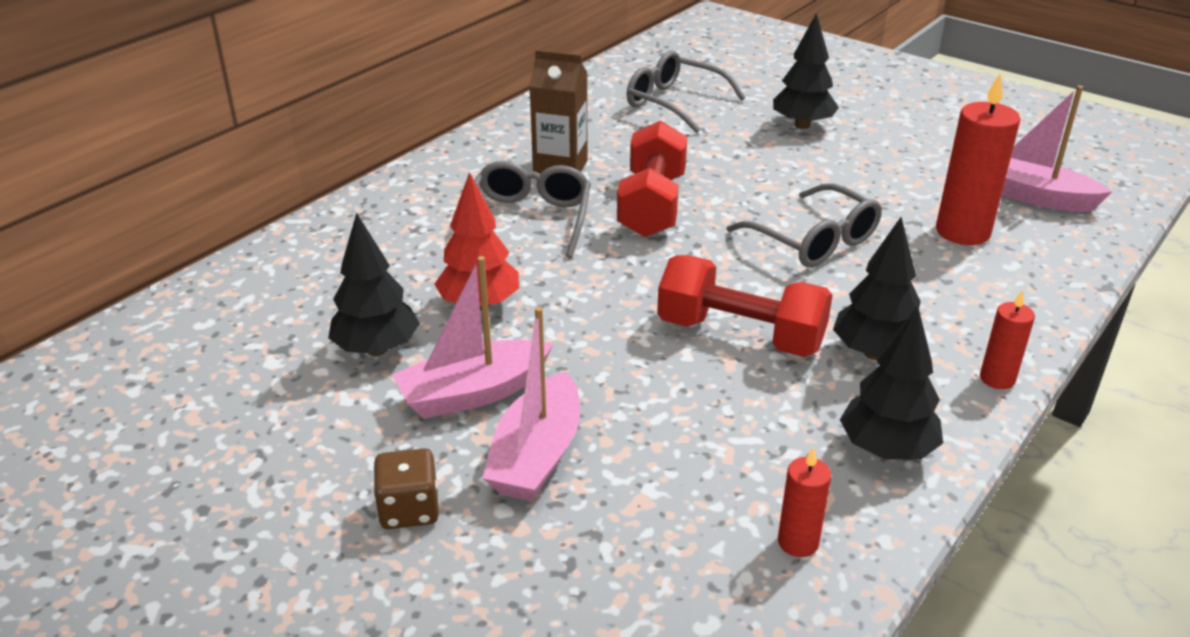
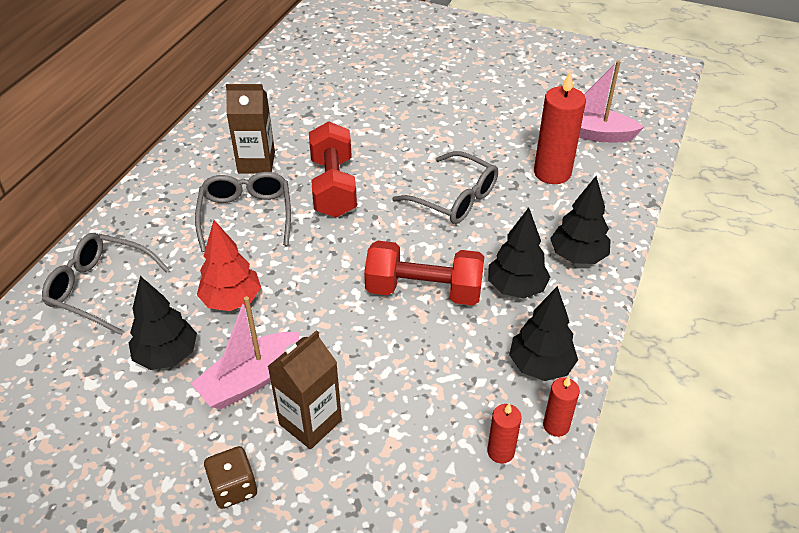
camera: 15 degrees left, 10 degrees up
(537, 455) = (310, 422): pink boat -> brown carton
(674, 103) = (325, 86): grey glasses -> grey glasses (99, 288)
(802, 125) = (423, 93): black tree -> black tree (577, 256)
(997, 379) = (598, 293): red candle -> red candle (556, 425)

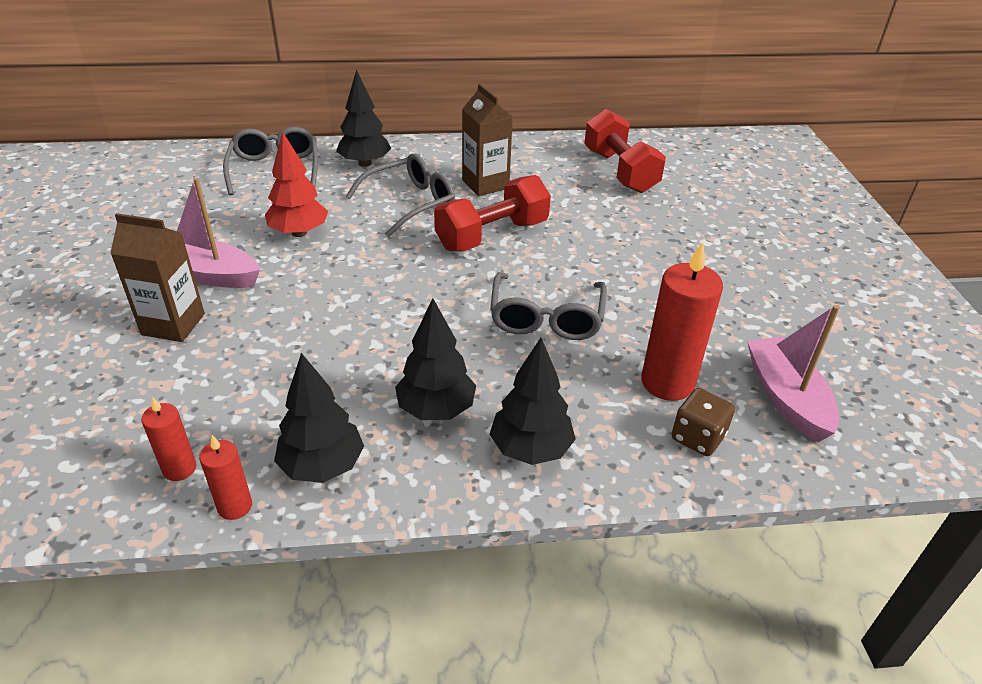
camera: 60 degrees right, 5 degrees down
(167, 355) = (218, 224): black tree -> black tree (365, 163)
(233, 488) = (86, 307): brown dice -> brown dice (697, 437)
(424, 291) = (385, 340): red dumbbell -> red dumbbell (619, 171)

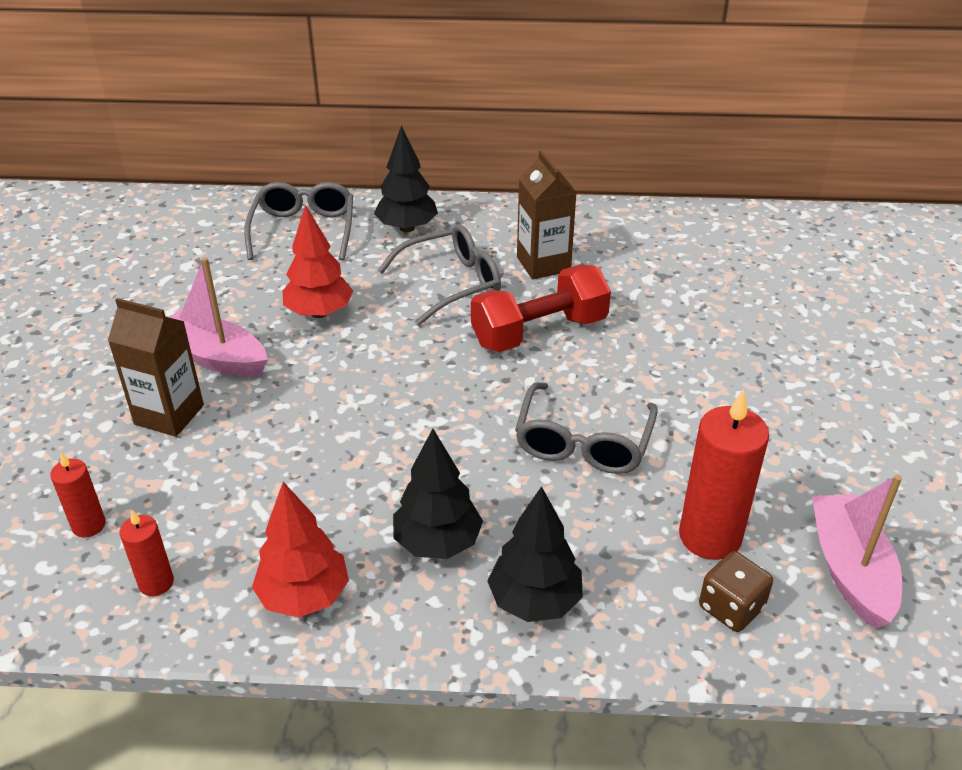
camera: 10 degrees right, 0 degrees up
(235, 506) = (207, 631): red candle -> red candle (89, 525)
(322, 466) = (304, 596): black tree -> red tree
(619, 171) = (710, 256): red dumbbell -> none

